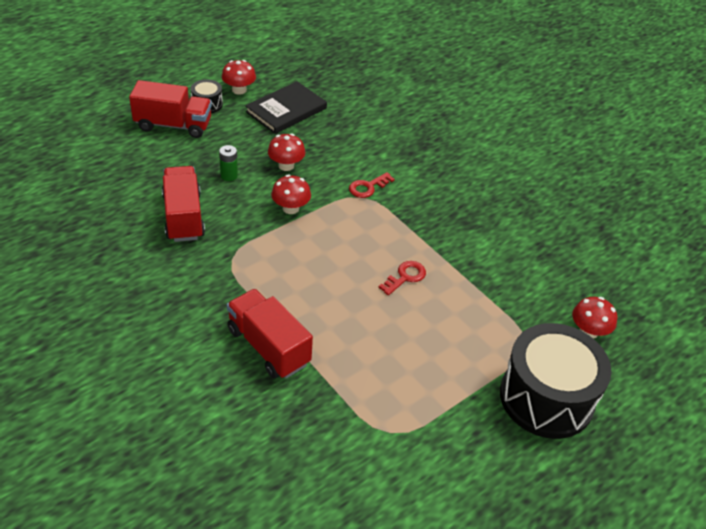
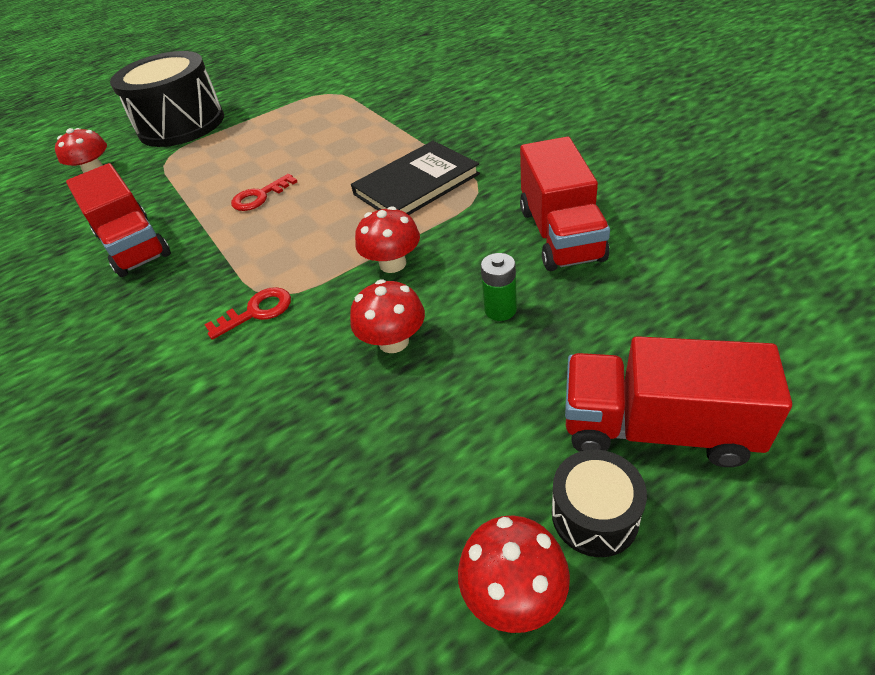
camera: 165 degrees left, 0 degrees up
(268, 346) = (429, 125): red truck -> red truck (134, 245)
(286, 110) = (379, 509): black book -> black book (416, 184)

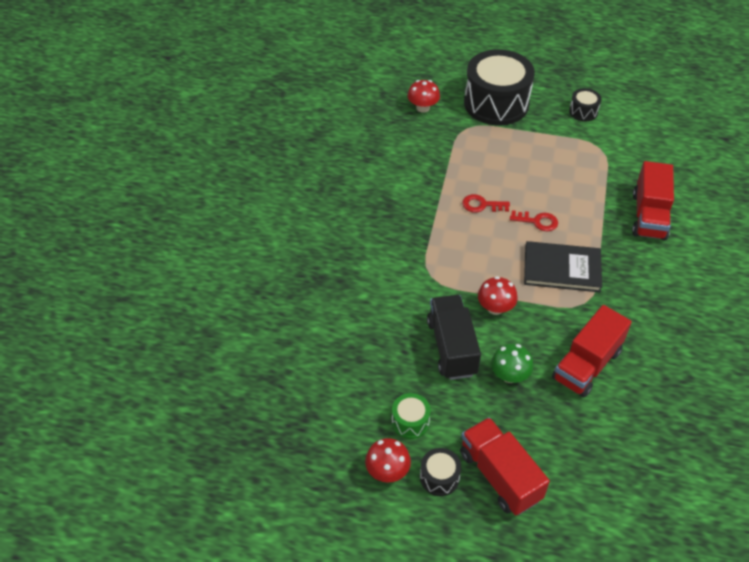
camera: 40 degrees right, 5 degrees up
(134, 245) = (399, 186): red truck -> red truck (649, 216)
(257, 311) = (415, 279): red key -> red key (537, 221)
(280, 83) = (583, 111): none -> black drum
(393, 341) = (452, 347): red mushroom -> black truck
(454, 480) = (410, 422): none -> green drum
(500, 310) = (509, 375): green battery -> green mushroom

